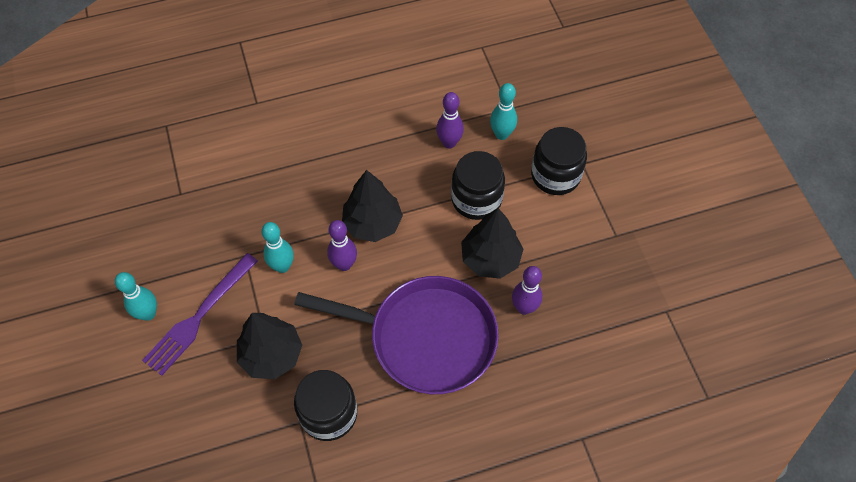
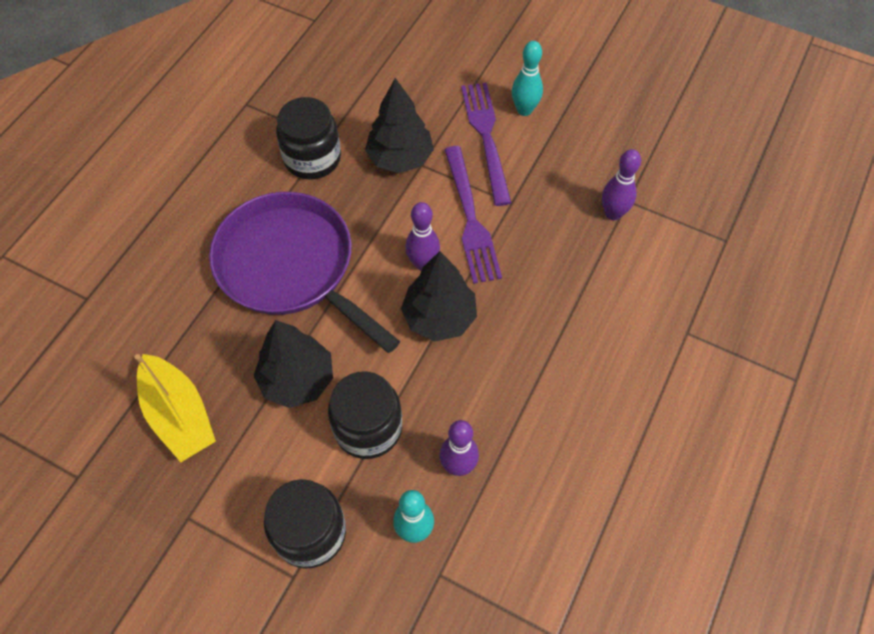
camera: 135 degrees right, 0 degrees up
(282, 266) = (471, 220): turquoise bowling pin -> purple fork
(426, 338) = (290, 266): purple pan -> purple pan turned 75 degrees clockwise
(524, 308) = (225, 361): purple bowling pin -> purple bowling pin (613, 213)
(578, 297) = (179, 415): none -> yellow boat

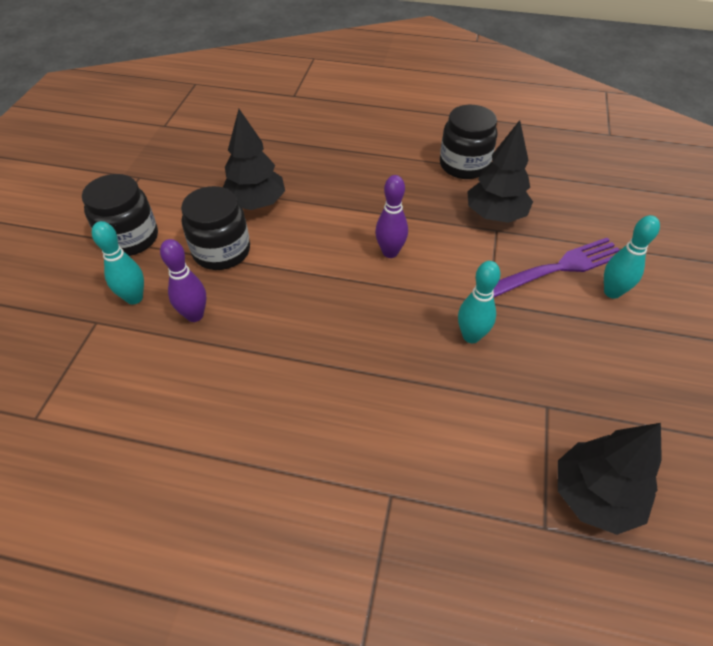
camera: 75 degrees right, 10 degrees down
(179, 415) = (215, 154): yellow boat -> none
(290, 266) = (355, 177): purple pan -> none
(439, 317) = (338, 274): black tree -> black tree (594, 495)
(471, 220) = (453, 276): purple fork -> none
(546, 229) = (471, 336): none -> turquoise bowling pin
(613, 213) = (521, 394): purple bowling pin -> none

